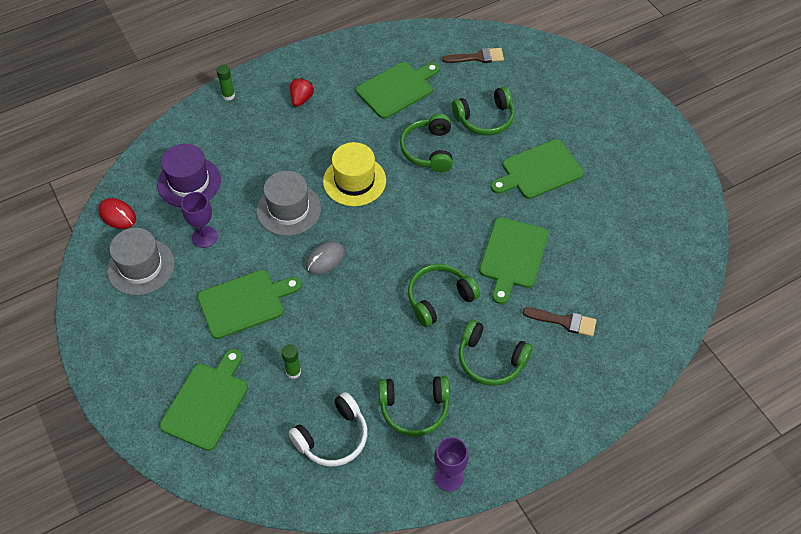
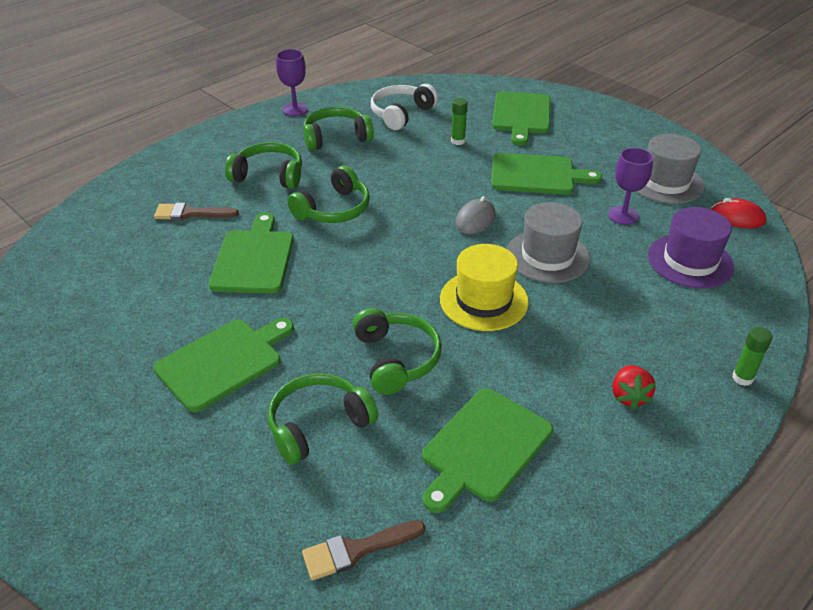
camera: 165 degrees right, 15 degrees down
(245, 303) = (537, 175): green cutting board -> green cutting board turned 135 degrees counterclockwise

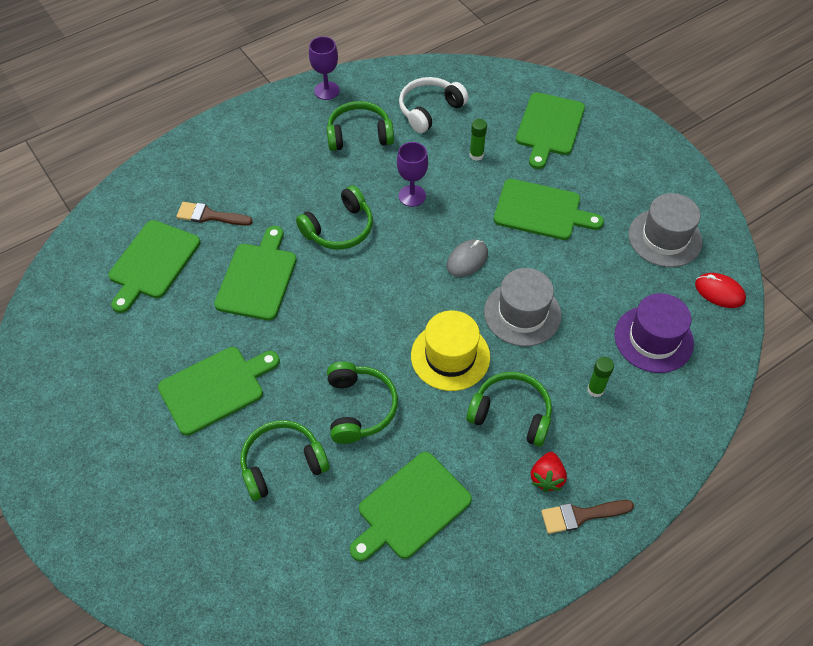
camera: 10 degrees right, 15 degrees up
(132, 259) = (152, 263): none -> green cutting board
(269, 175) = (287, 177): green headphones -> green headphones (511, 414)
(356, 550) = (290, 582): brown brush -> brown brush (581, 515)
(623, 215) = (609, 274): purple goblet -> purple goblet (412, 196)
(742, 378) = (652, 475): green glue stick -> green glue stick (595, 390)

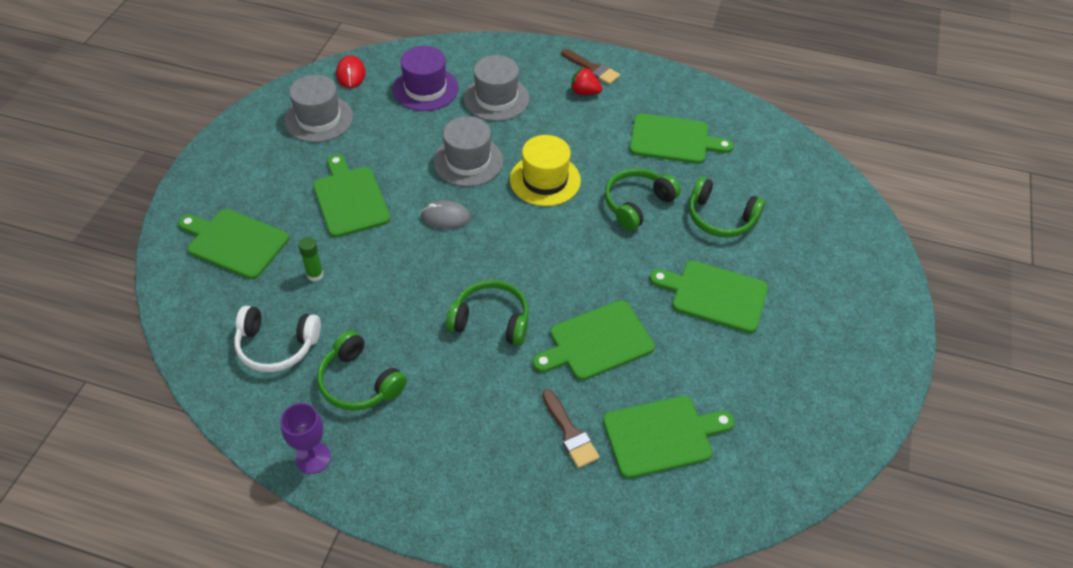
camera: 130 degrees left, 5 degrees down
(412, 196) = (406, 292): purple goblet -> none
(511, 414) = (557, 128): green headphones -> none
(547, 478) = (584, 92): red strawberry -> red strawberry turned 135 degrees counterclockwise
(549, 127) = (234, 242): green cutting board -> green cutting board turned 135 degrees counterclockwise
(595, 390) = (496, 98): green glue stick -> grey hat

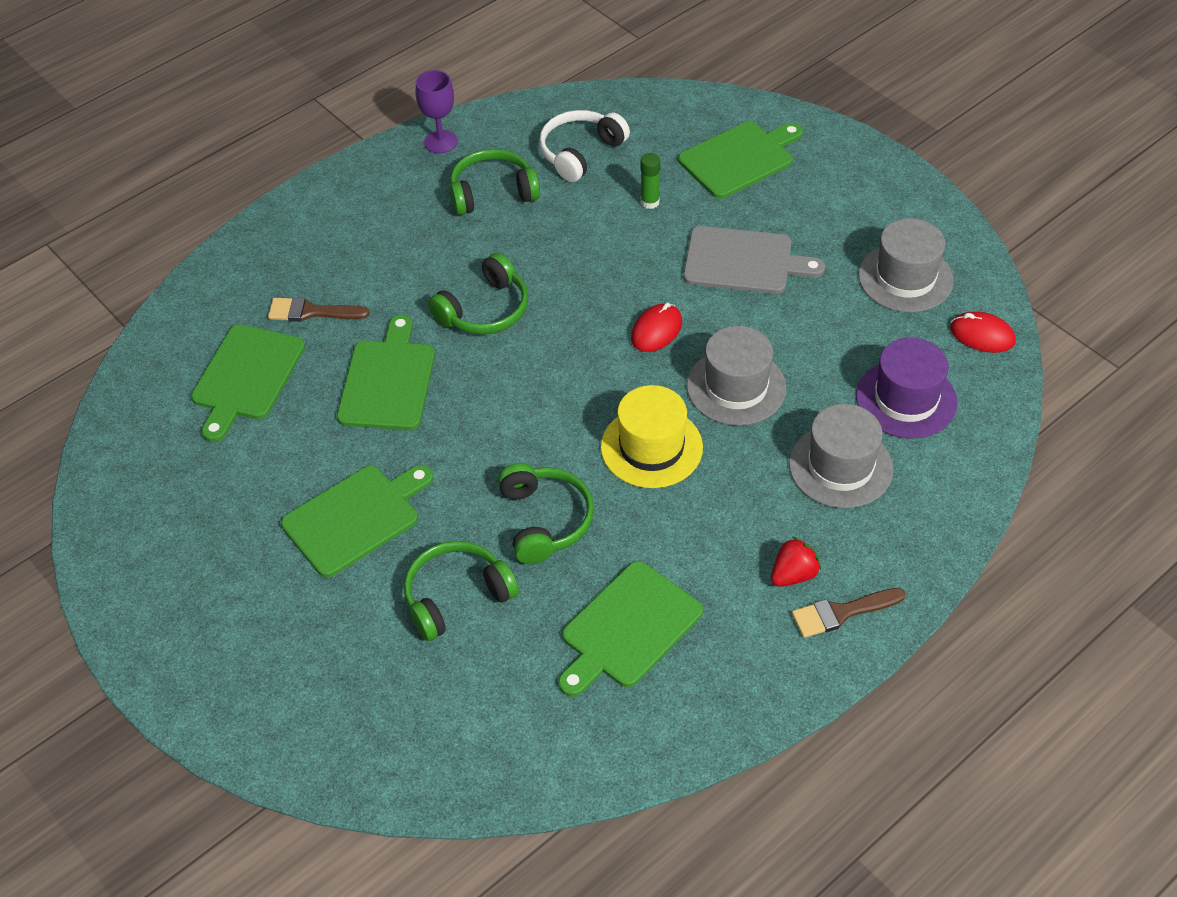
camera: 125 degrees right, 0 degrees up
(350, 199) = (743, 261): green cutting board -> grey cutting board
(446, 217) = (656, 330): grey mouse -> red mouse

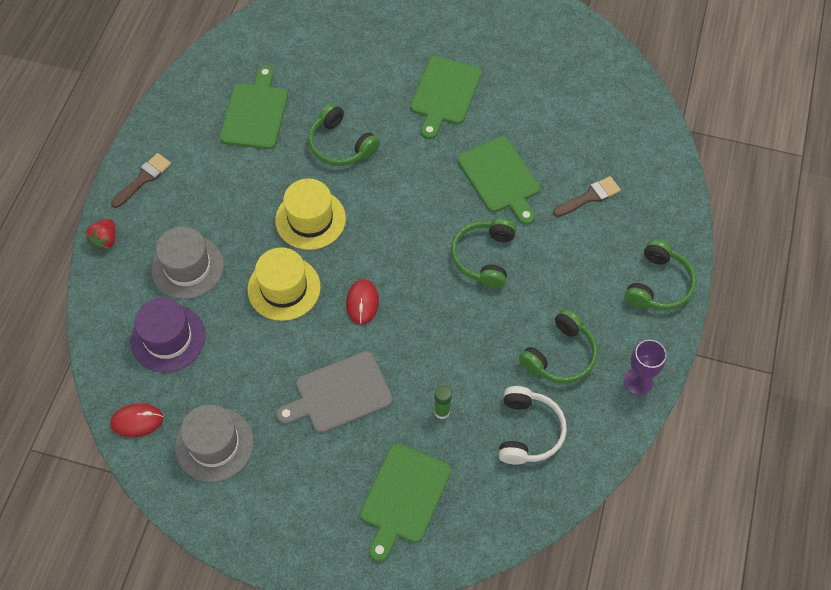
camera: 145 degrees right, 10 degrees up
(246, 377) = (584, 136): green cutting board -> none
(457, 597) = (356, 83): green headphones -> green headphones (658, 285)
(736, 387) = (284, 288): grey hat -> yellow hat
(793, 575) = (181, 186): red strawberry -> red strawberry (105, 240)

